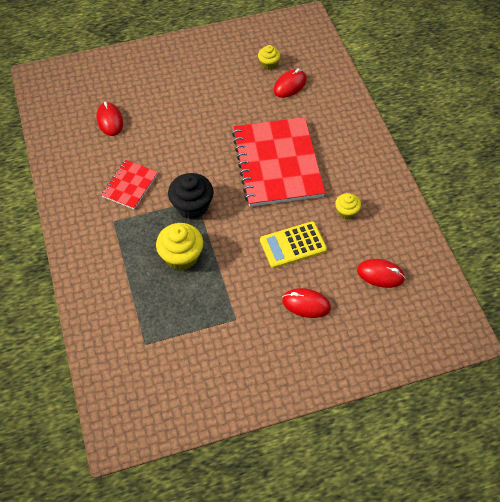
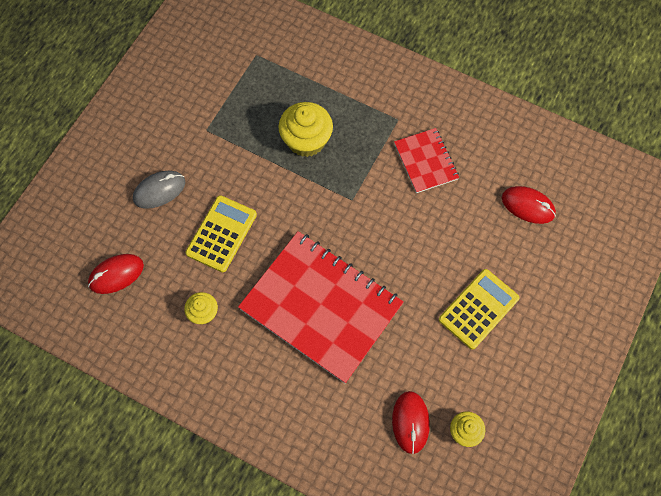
camera: 135 degrees right, 10 degrees up
(192, 206) = (349, 191): black cupcake -> none
(198, 100) = (478, 309): none -> yellow calculator
(306, 304) = (159, 190): red mouse -> grey mouse

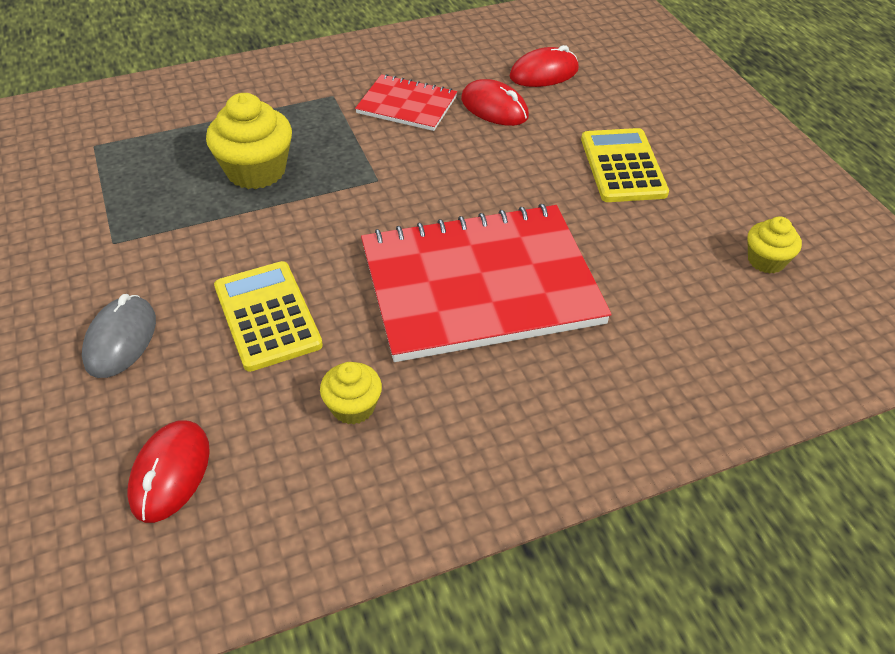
camera: 50 degrees left, 20 degrees down
(410, 422) = (714, 298): red mouse -> red mouse (494, 108)

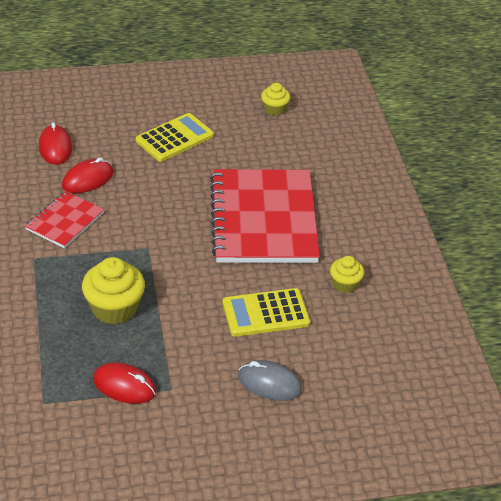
camera: 80 degrees left, 5 degrees down
(170, 473) = (377, 361): red mouse -> red mouse (124, 386)
(622, 166) = (174, 138): yellow calculator -> yellow calculator turned 135 degrees clockwise

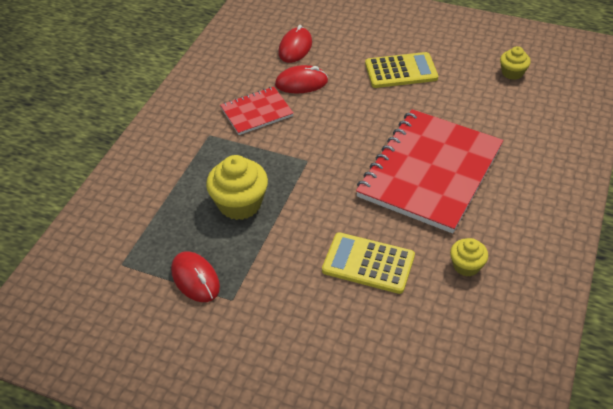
camera: 35 degrees right, 5 degrees up
(269, 383) = (323, 335): grey mouse -> none

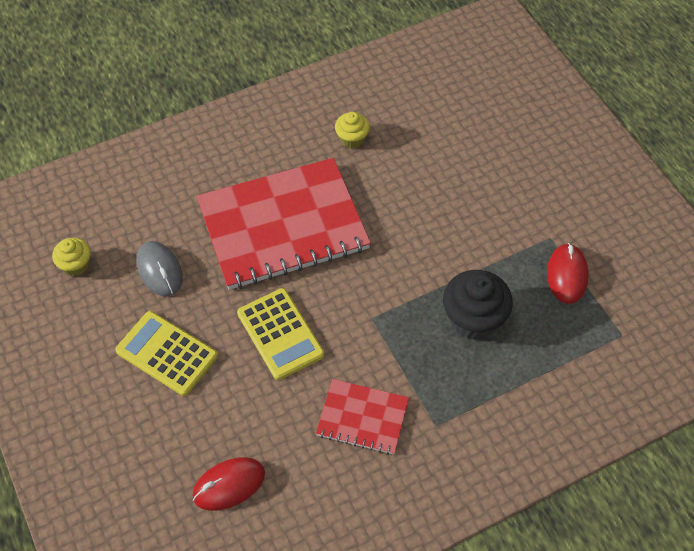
camera: 140 degrees left, 10 degrees up
(240, 204) = (473, 318): yellow cupcake -> black cupcake
(301, 83) = (279, 422): red mouse -> none
(368, 263) = (420, 190): yellow calculator -> yellow calculator (280, 334)
(464, 100) = (159, 270): none -> grey mouse

